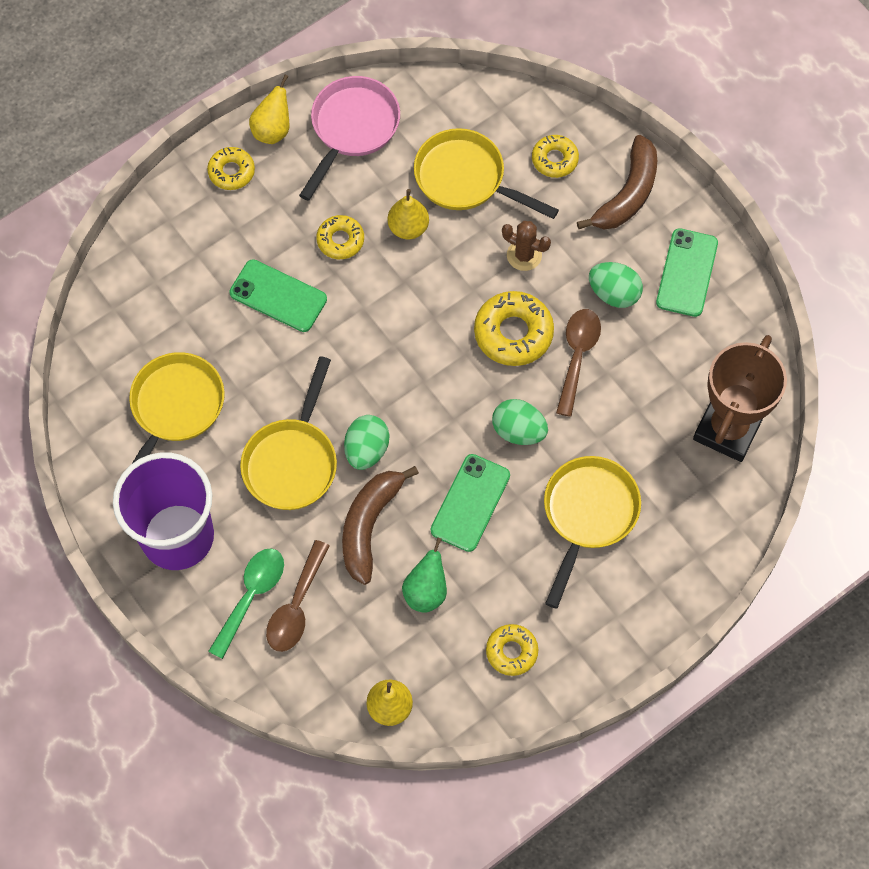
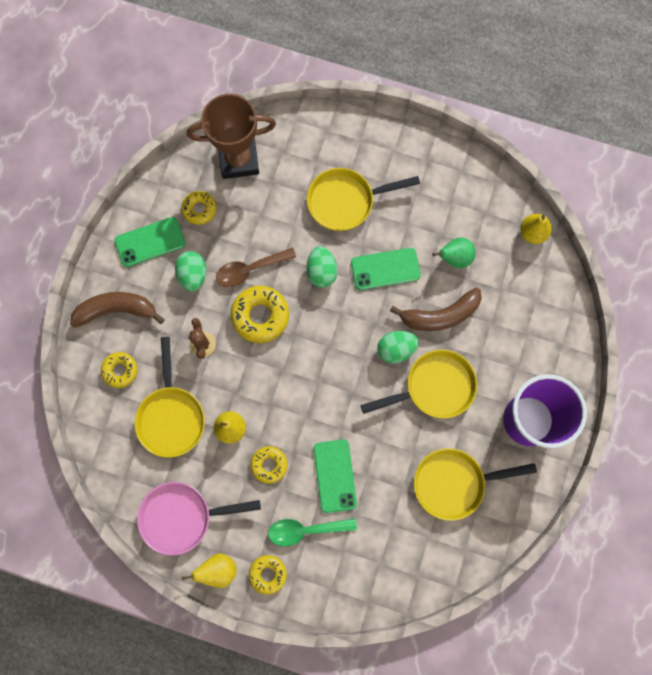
camera: 125 degrees left, 10 degrees up
(251, 596) = (530, 351): green spoon -> green spoon (305, 530)
(296, 606) = (516, 322): brown spoon -> none
(511, 651) = (454, 191): yellow donut -> yellow donut (199, 209)

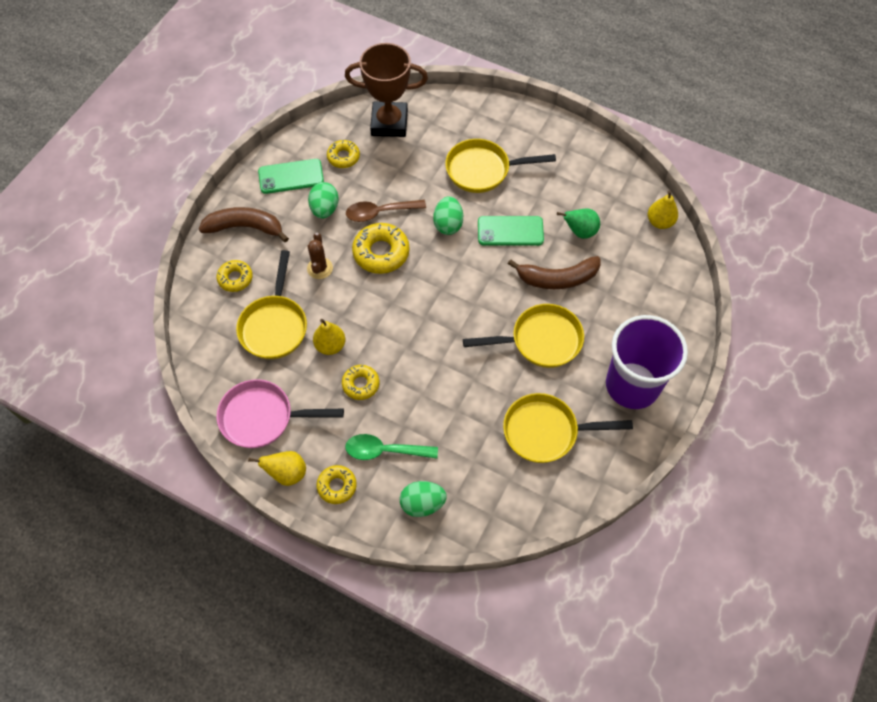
camera: 10 degrees right, 15 degrees down
(335, 476) = (425, 405): green phone -> none
(396, 349) = (508, 301): green egg -> green egg (422, 504)

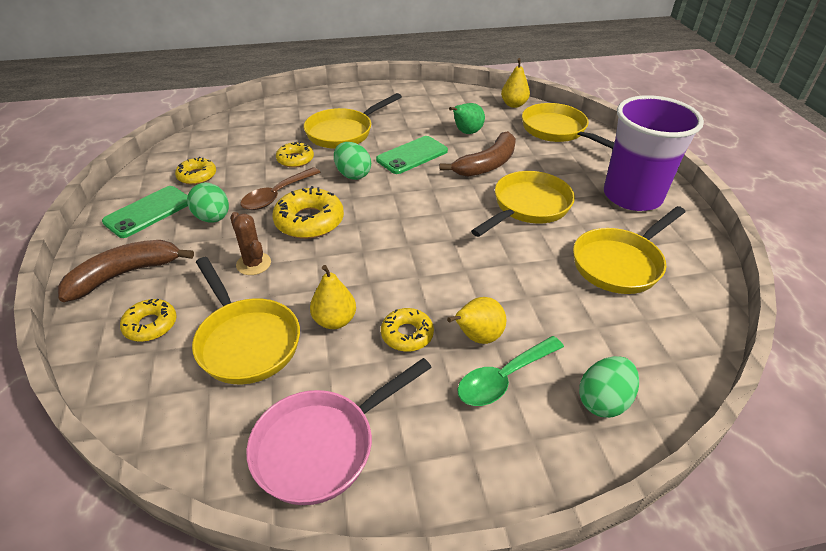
camera: 40 degrees left, 20 degrees down
(287, 473) = (420, 489): yellow pear -> yellow pear (477, 337)
(337, 486) = (495, 455): yellow donut -> yellow donut (295, 159)
(389, 123) = (223, 139): brown trophy -> none
(659, 279) = (557, 131): none -> yellow pan

